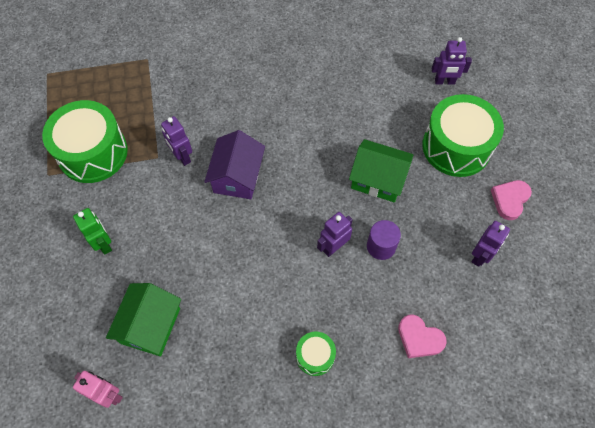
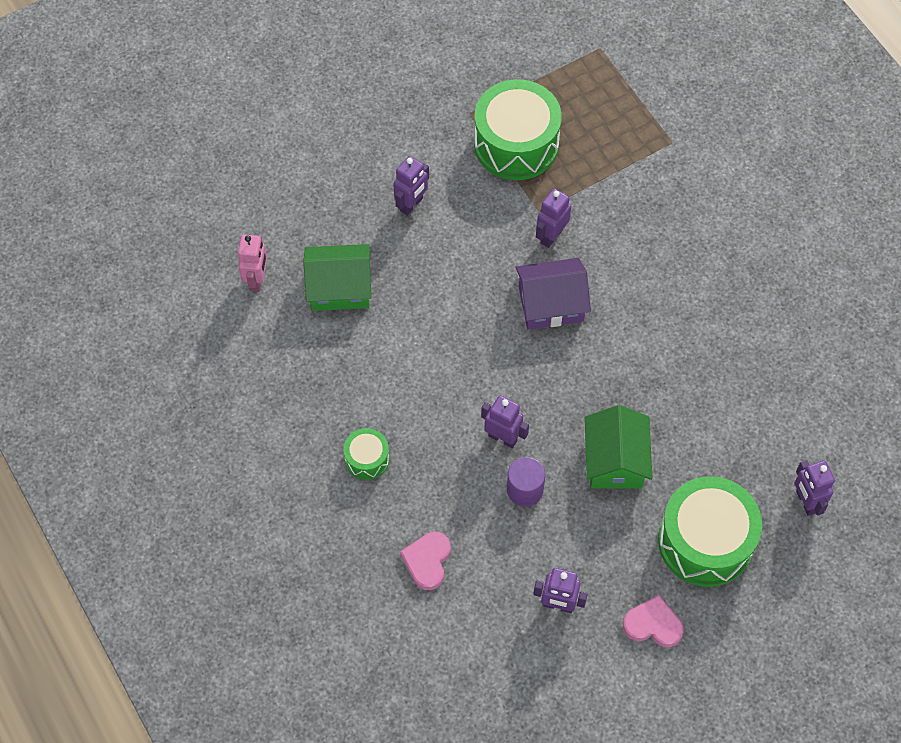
camera: 70 degrees right, 0 degrees up
(104, 243) = (411, 204): green robot -> purple robot

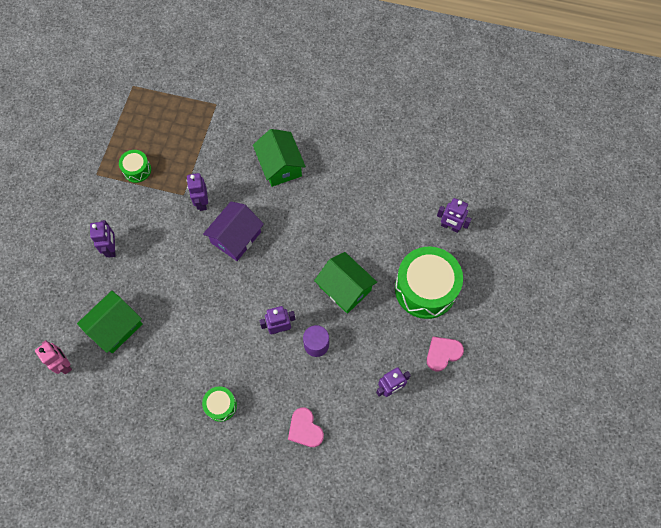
camera: 45 degrees left, 5 degrees up
(516, 144) = (137, 170): green drum -> green drum, size x0.48
(676, 269) = (280, 166): none -> green house

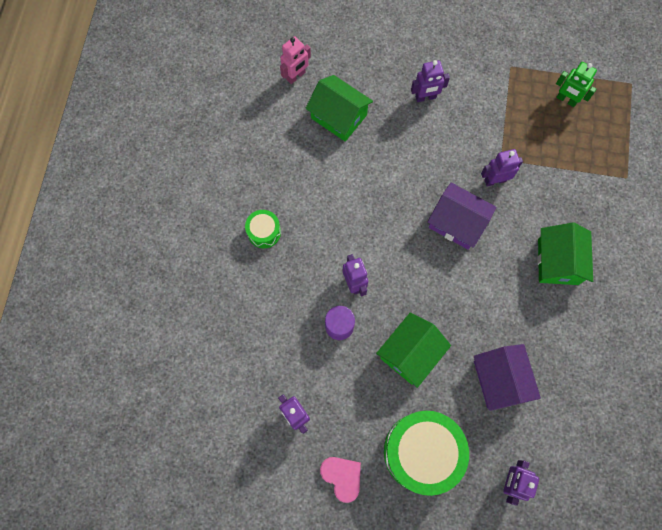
camera: 85 degrees right, 5 degrees up
(137, 170) = (523, 106): green drum -> none
(138, 136) = (566, 100): none -> green robot
(280, 166) = (557, 261): green house -> green house turned 60 degrees counterclockwise
(305, 429) = (244, 322): pink heart -> none
(372, 222) = (500, 379): none -> purple house

